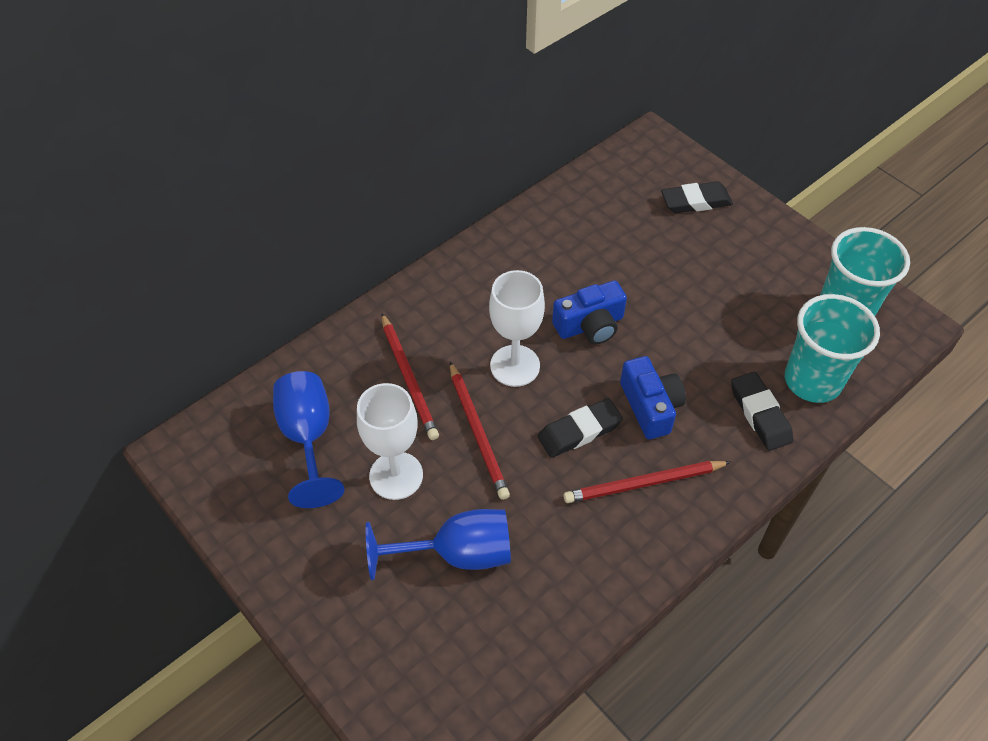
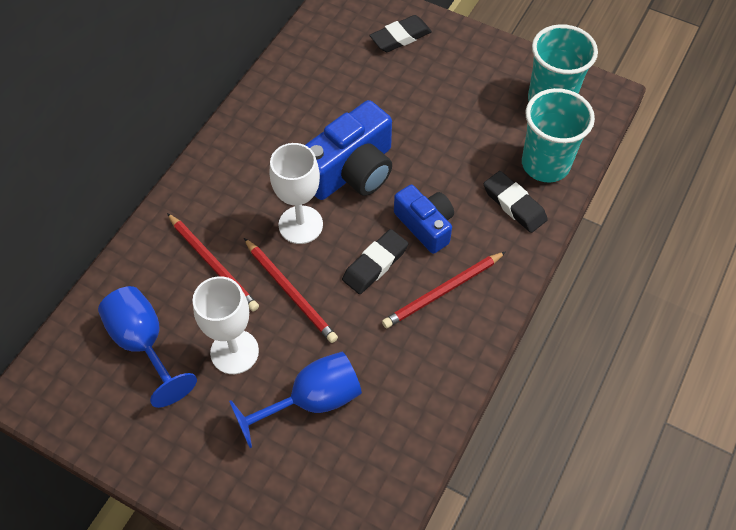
camera: 20 degrees left, 5 degrees up
(590, 325) = (351, 170): blue camera -> blue camera, size x1.58

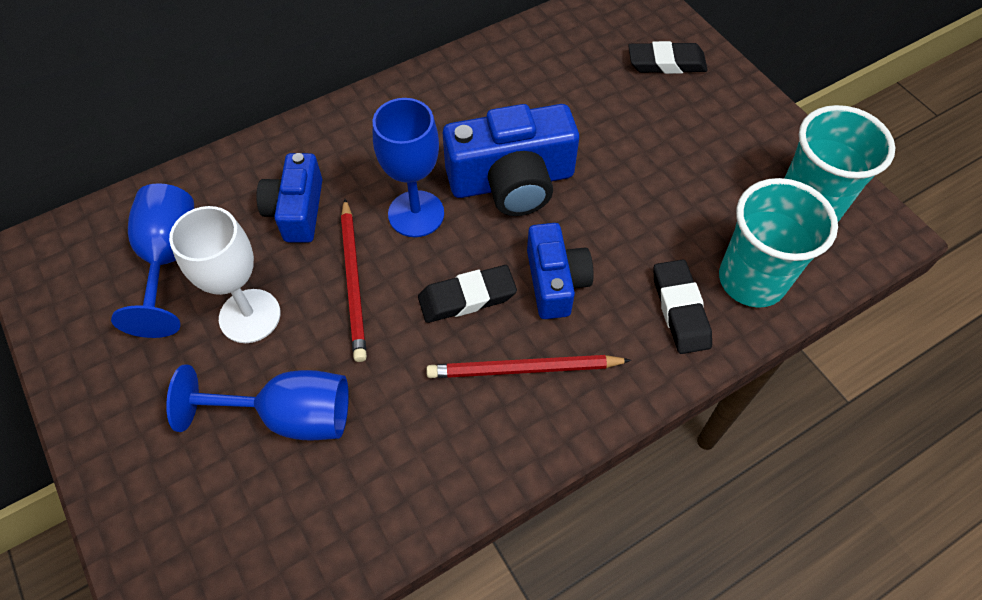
camera: 30 degrees right, 0 degrees up
(213, 263) = (297, 210): red pencil -> blue camera
(300, 225) = (416, 214): white goblet -> blue goblet

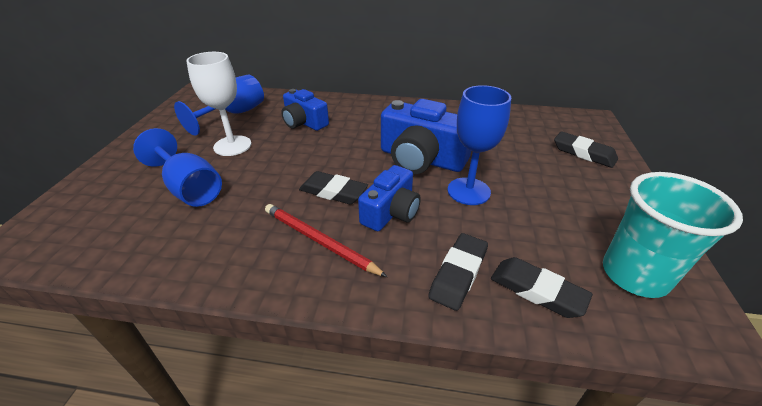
camera: 40 degrees right, 20 degrees down
(297, 210) = (304, 122): blue camera -> blue camera turned 90 degrees counterclockwise
(353, 281) = (291, 157): red pencil -> none
(416, 214) = (354, 148): blue goblet -> blue goblet (468, 191)
(751, 280) = (537, 291): turquoise cup -> black eraser

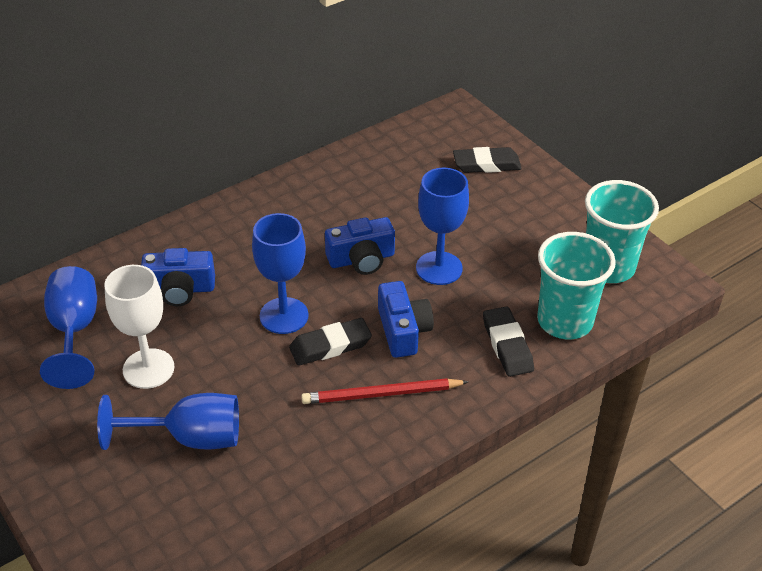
camera: 45 degrees left, 5 degrees up
(333, 161) = (284, 316): none -> blue goblet
(421, 159) = (361, 259): blue camera -> blue camera, size x0.63
(537, 291) = (564, 321): black eraser -> turquoise cup

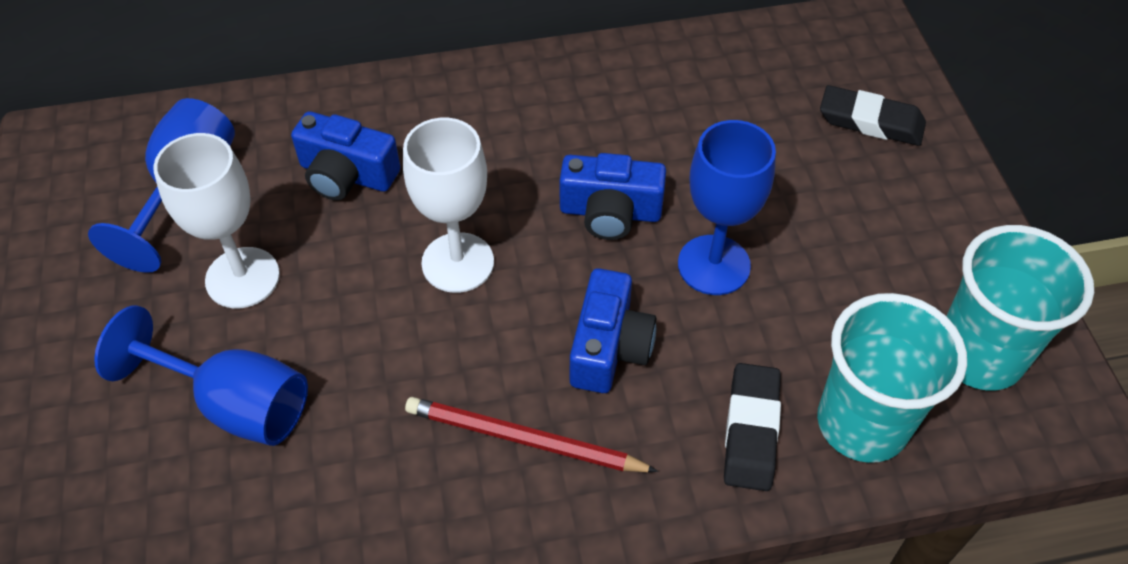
camera: 25 degrees right, 10 degrees up
(284, 316) = (458, 262): blue goblet -> white goblet
(330, 346) = (495, 333): black eraser -> none

